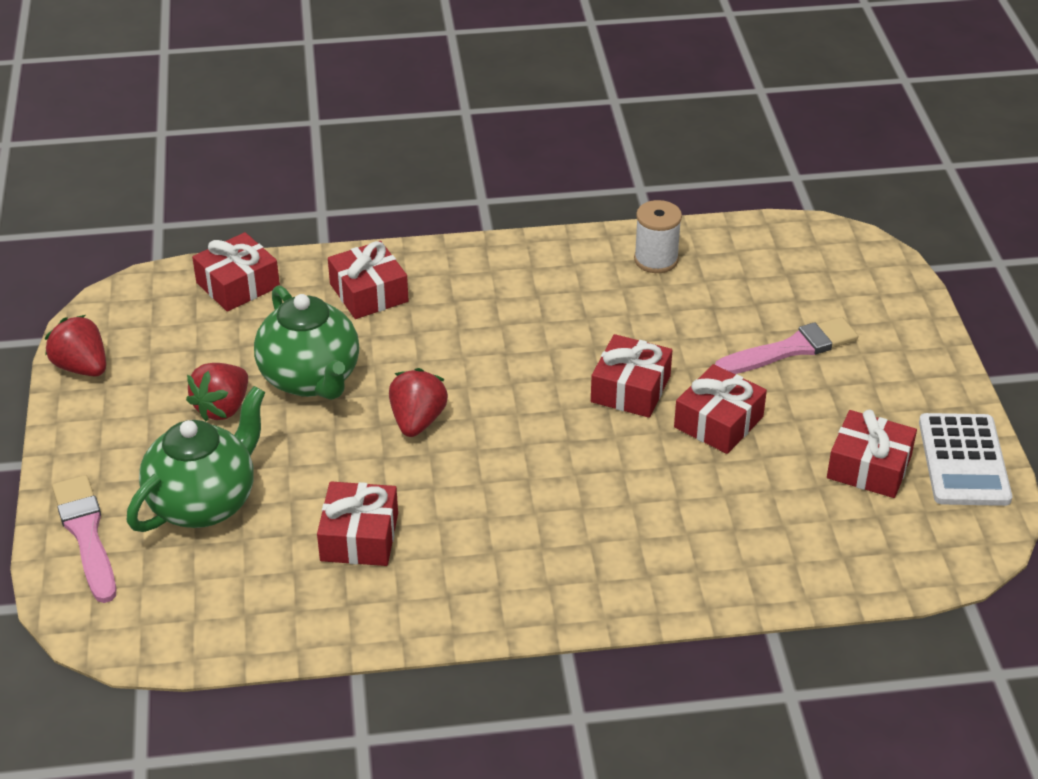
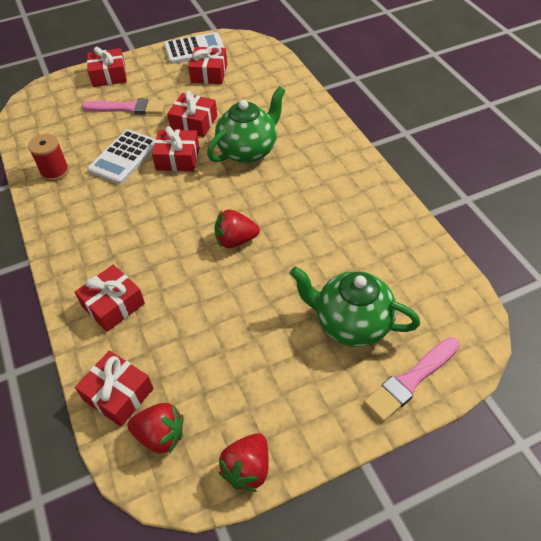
camera: 105 degrees left, 10 degrees up
(222, 408) = (260, 348): red strawberry -> red strawberry (160, 435)
(311, 379) = (214, 307): green teapot -> green teapot (248, 150)
(359, 537) = (341, 238): red gift -> red gift (109, 75)
(656, 260) = (55, 171): white spool -> red spool
(659, 331) = (124, 157): none -> white calculator
(791, 349) = (128, 108): pink brush -> pink brush turned 135 degrees clockwise

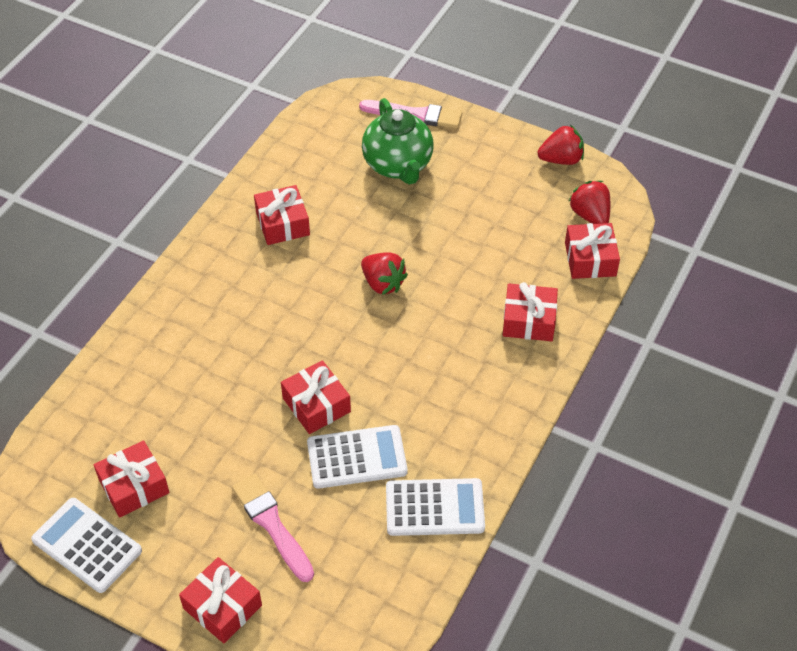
camera: 130 degrees left, 0 degrees up
(55, 171) = (434, 508): red spool -> white calculator
(194, 123) = (245, 432): red gift -> red gift (282, 223)
(248, 150) = (252, 350): green teapot -> none

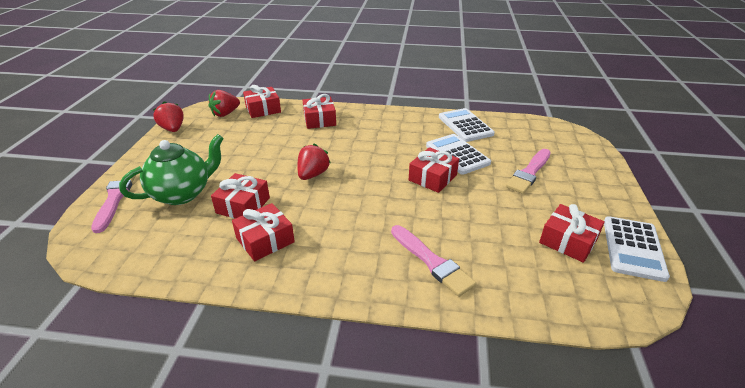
camera: 110 degrees left, 15 degrees down
(177, 346) = (432, 262): none -> pink brush
(222, 607) = (596, 176): red gift -> red gift (243, 205)

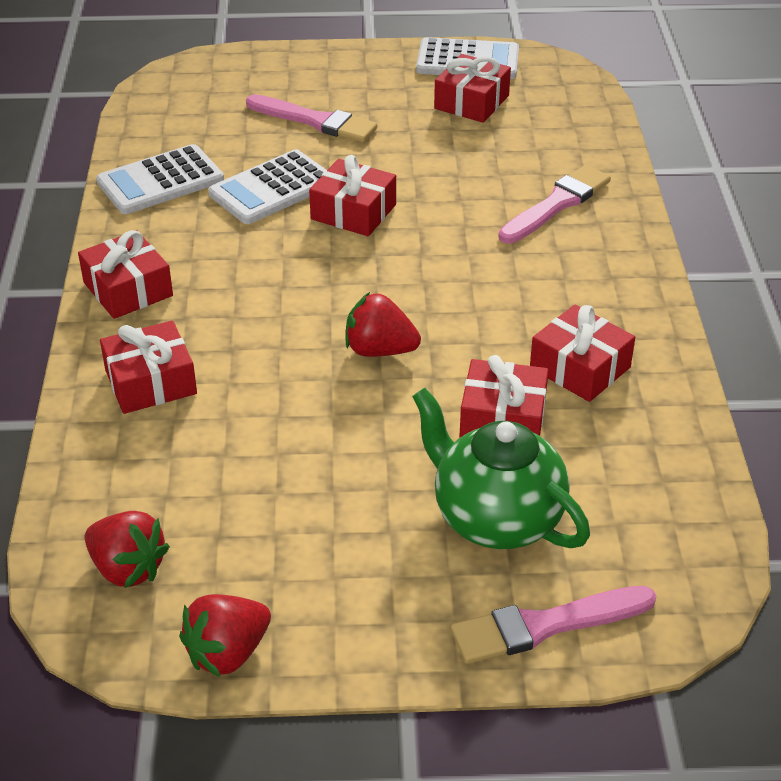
camera: 100 degrees left, 5 degrees up
(263, 109) = (97, 497): red gift -> red gift (128, 289)

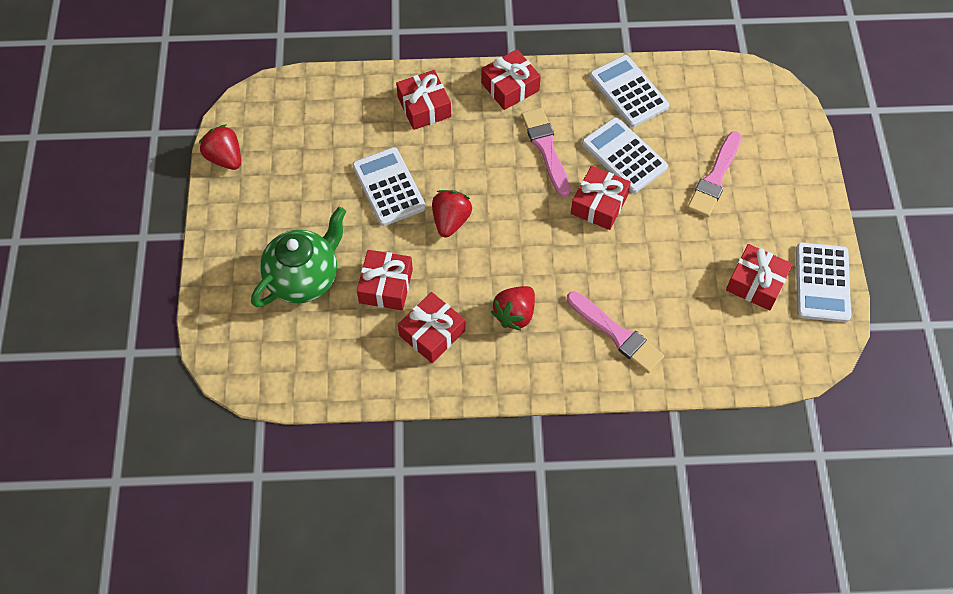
camera: 90 degrees right, 20 degrees up
(127, 568) = (283, 112): red strawberry -> red strawberry (515, 314)
(312, 420) = (388, 187): none -> white calculator
(545, 625) = (226, 298): pink brush -> pink brush (546, 149)

